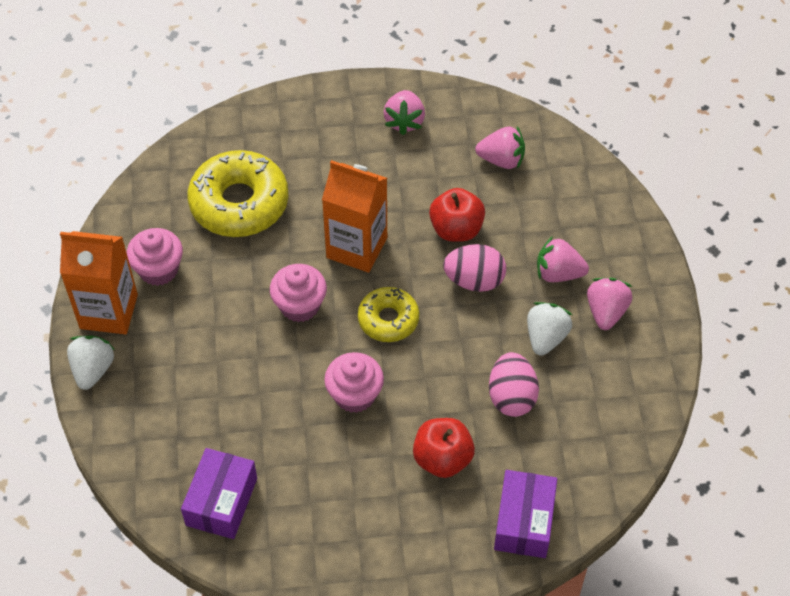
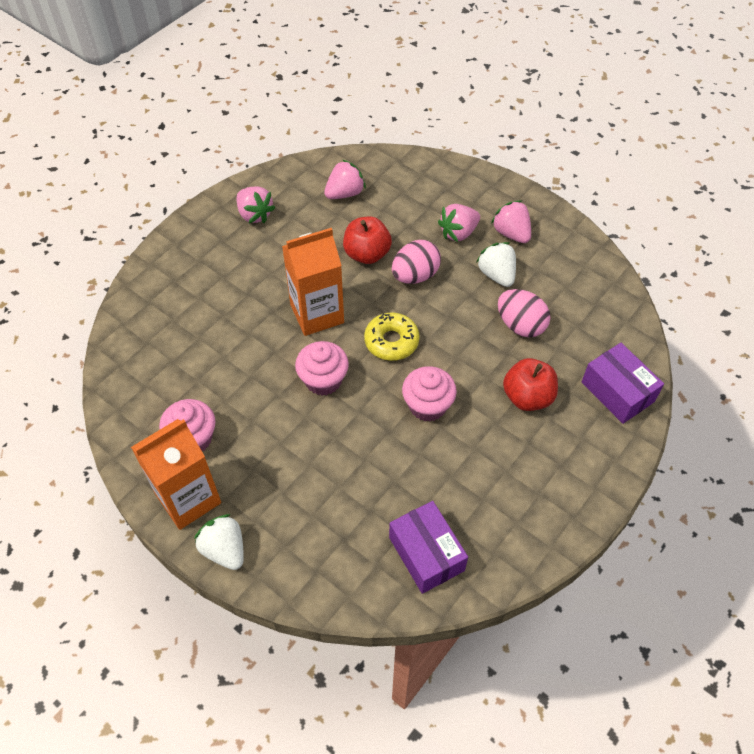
camera: 45 degrees left, 0 degrees up
(239, 203) = (200, 348): yellow donut -> none

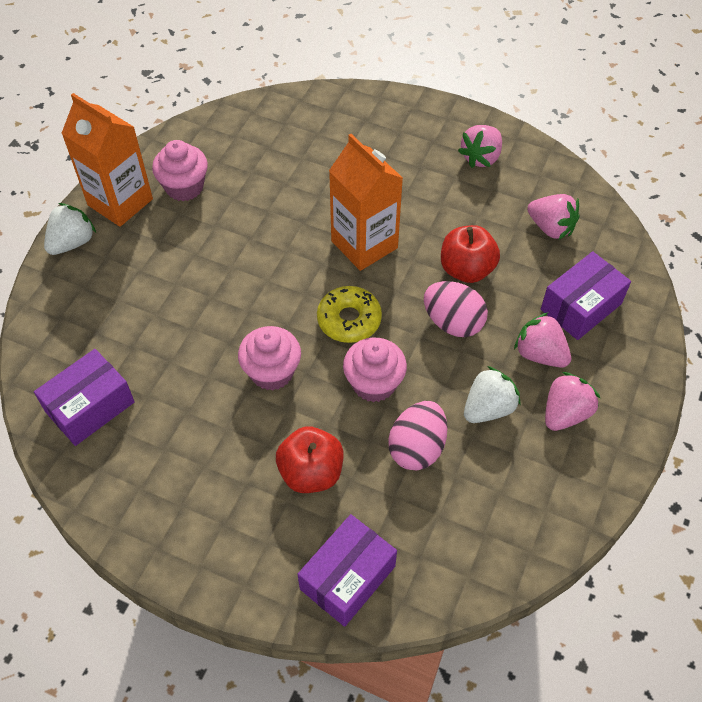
camera: 75 degrees right, 0 degrees up
(323, 380) = (279, 271): pink cupcake -> pink cupcake (374, 383)
(424, 198) = (581, 307): none -> purple box

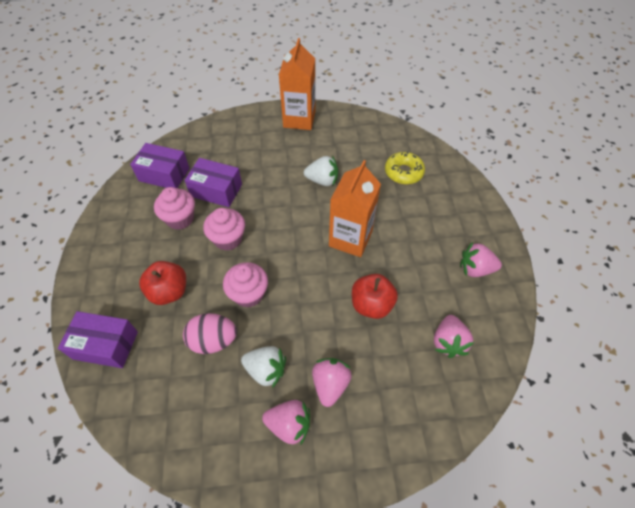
camera: 60 degrees right, 0 degrees up
(72, 242) = (260, 116): white strawberry -> white strawberry (322, 180)
(184, 187) = (329, 138): pink cupcake -> pink cupcake (180, 219)
(349, 320) = (288, 258): yellow donut -> yellow donut (403, 172)
(453, 323) = (322, 317): pink egg -> none
(581, 307) = (391, 395): purple box -> purple box (216, 190)

